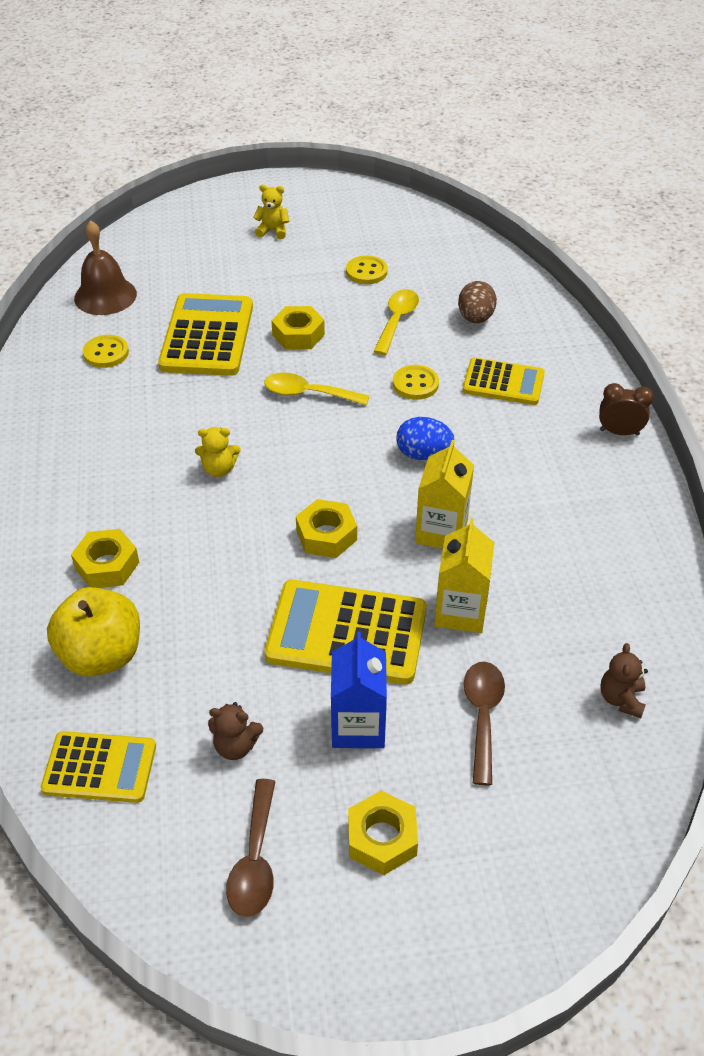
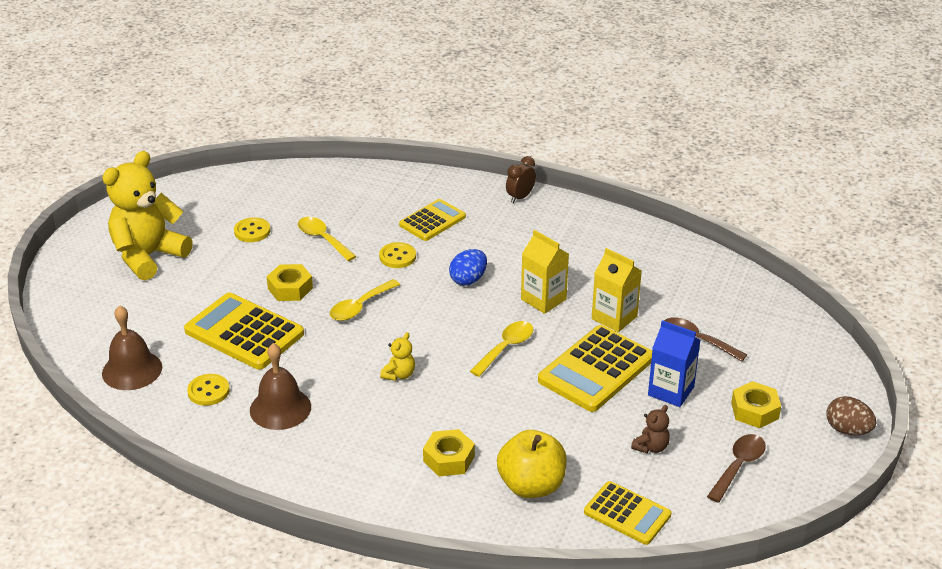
camera: 60 degrees left, 10 degrees down
(99, 768) = (627, 514): yellow calculator -> yellow calculator turned 90 degrees clockwise
(111, 409) = (280, 408): none -> brown bell
(255, 860) = (738, 466): brown spoon -> brown spoon turned 90 degrees counterclockwise
(273, 231) = (148, 256): yellow teddy bear -> yellow teddy bear, size x2.45
(326, 535) = (506, 348): yellow nut -> yellow spoon
(475, 318) = (356, 205): brown egg -> brown egg (847, 430)
(621, 699) = (720, 286): brown teddy bear -> none

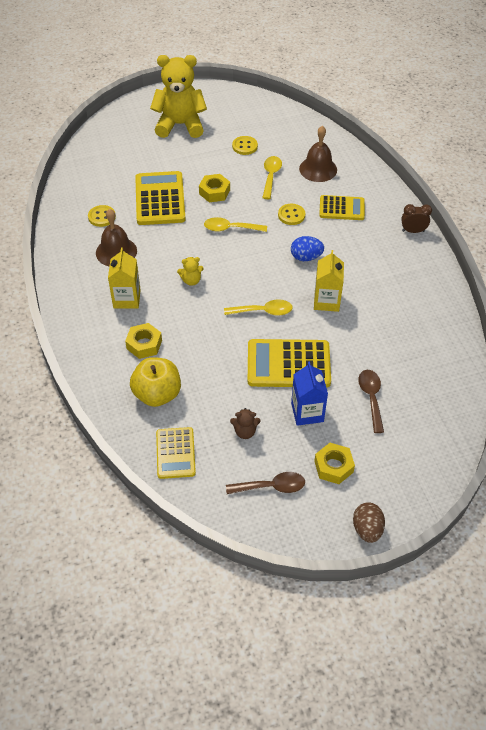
camera: 50 degrees right, 15 degrees up
(132, 370) = (89, 179): brown bell -> brown bell (318, 169)
(614, 318) = (347, 344): yellow carton -> yellow carton (127, 299)

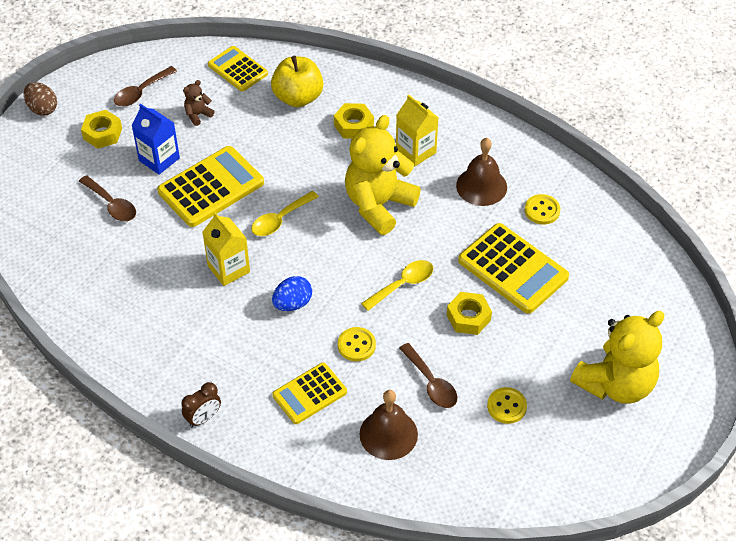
camera: 140 degrees right, 0 degrees up
(191, 280) = (378, 205): yellow teddy bear -> yellow teddy bear, size x2.45
(271, 176) = (431, 383): yellow spoon -> brown spoon

